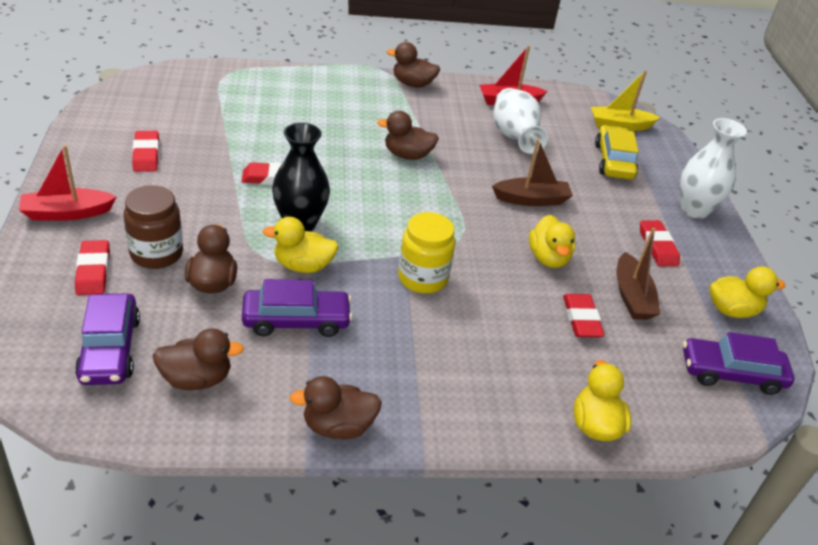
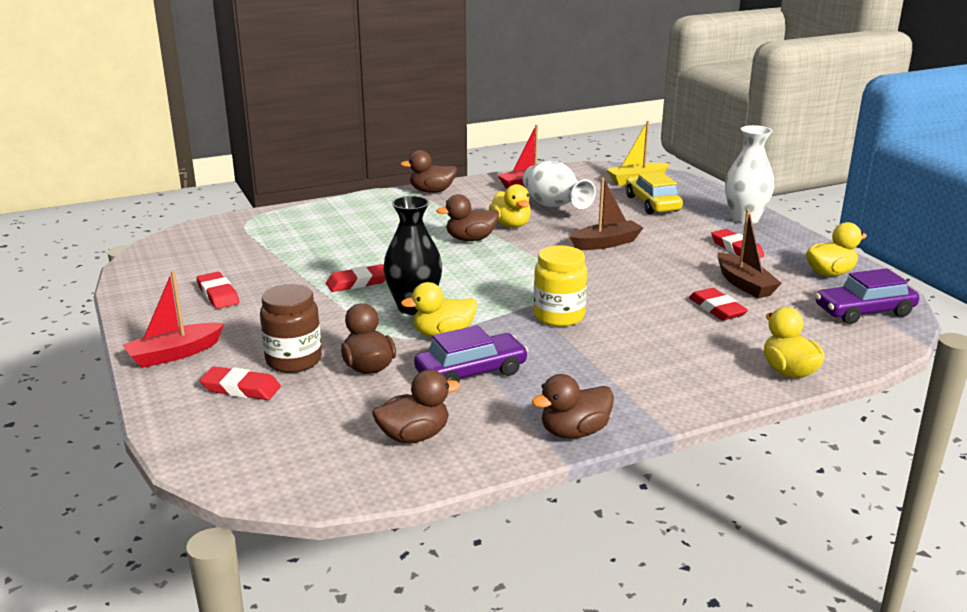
camera: 15 degrees left, 15 degrees down
(93, 271) = (241, 388): red eraser -> red eraser turned 45 degrees counterclockwise
(110, 349) = (309, 438): purple car -> none
(548, 258) = (654, 277): yellow duck -> yellow duck (511, 225)

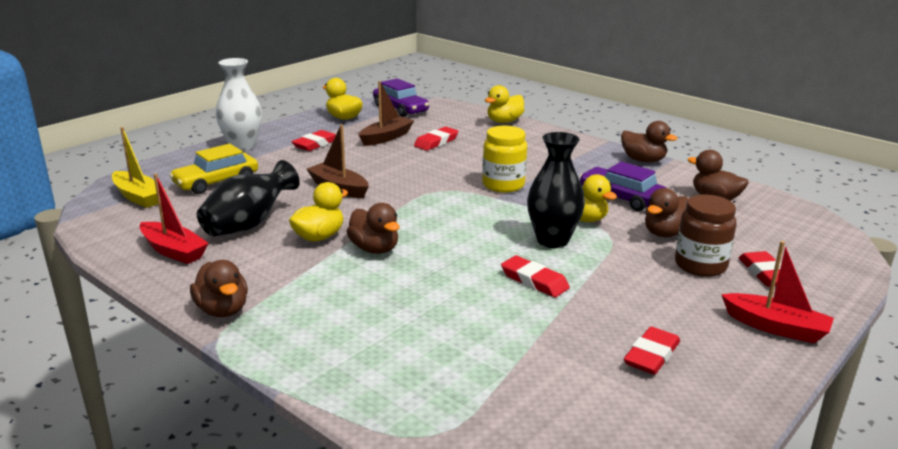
camera: 115 degrees left, 0 degrees up
(554, 207) = (249, 224): white vase -> black vase

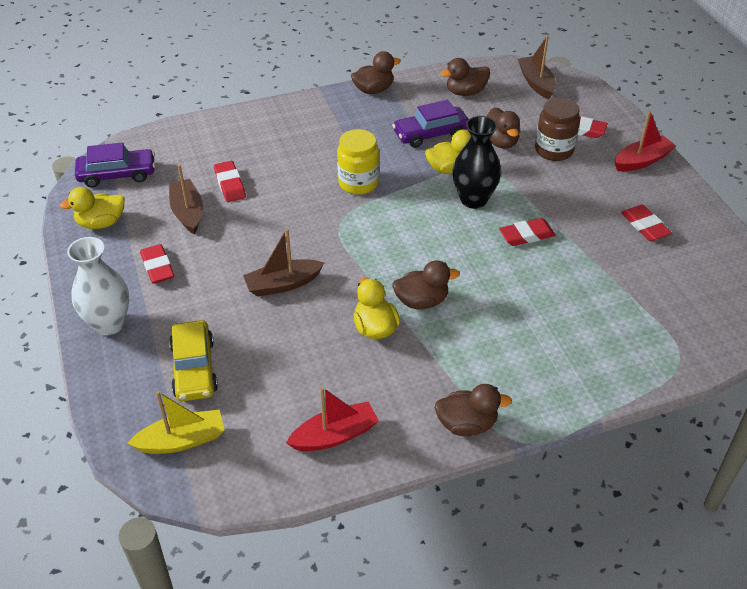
camera: 60 degrees left, 20 degrees up
(249, 224) = (316, 368): black vase -> none
(504, 121) = (220, 123): yellow duck -> none
(801, 230) = (536, 83): none -> brown boat

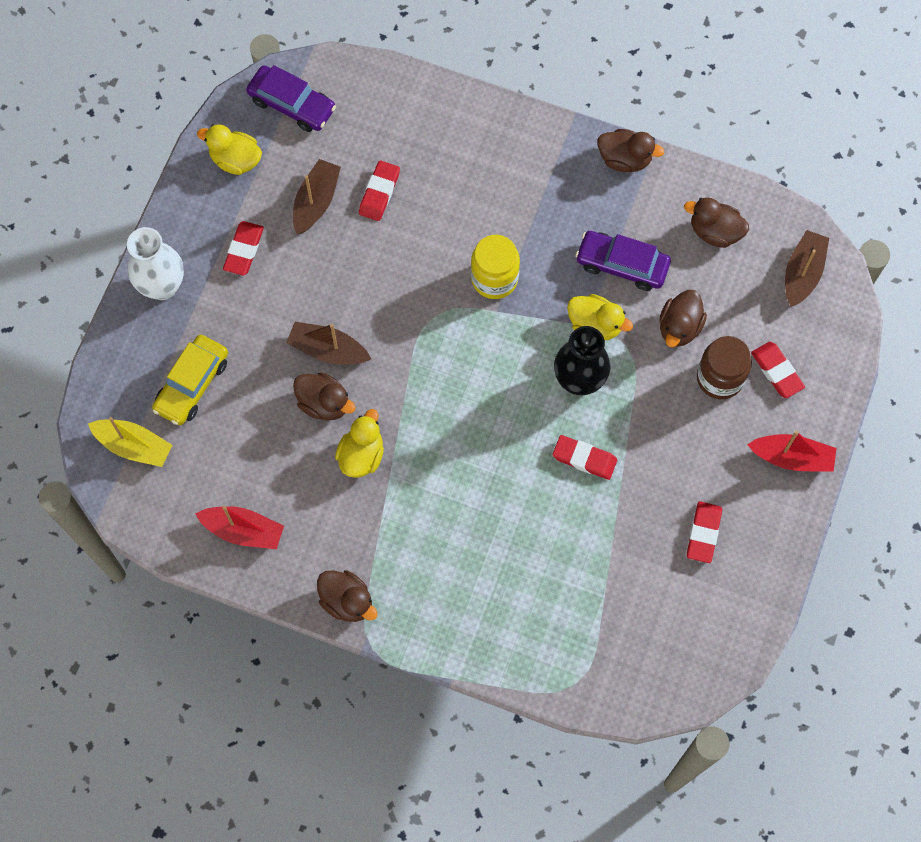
camera: 40 degrees right, 25 degrees up
(421, 301) = (424, 458): brown duck -> brown duck (324, 403)

